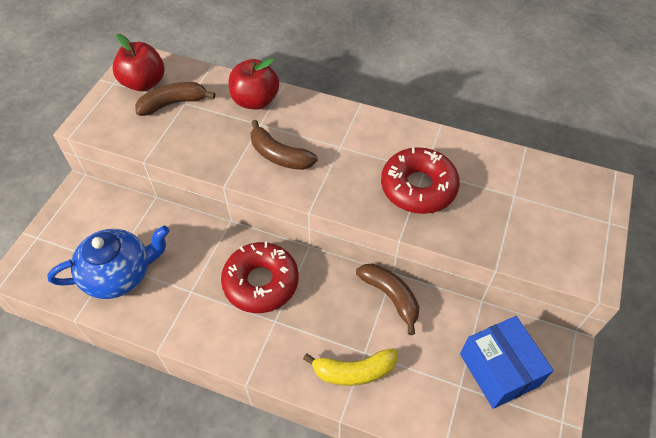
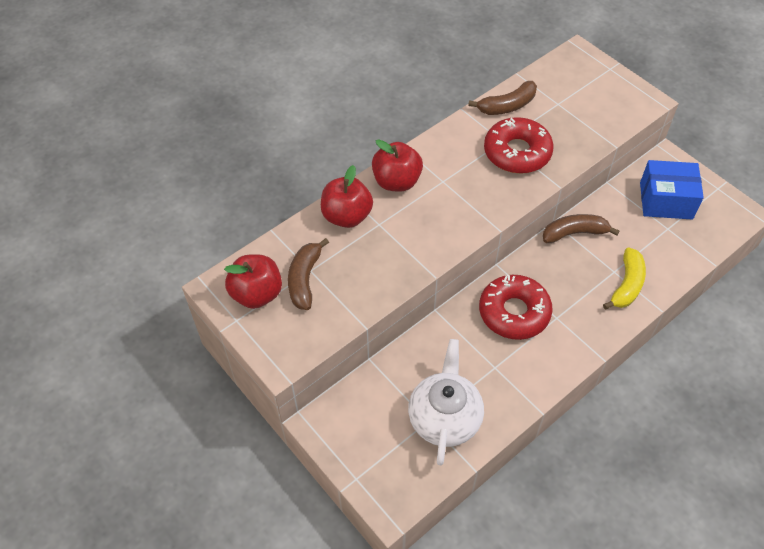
camera: 60 degrees left, 0 degrees up
(119, 274) = (444, 417): blue teapot -> white teapot
(279, 155) = (426, 225): brown banana -> brown banana (507, 106)
(316, 116) = (396, 181): none -> red apple

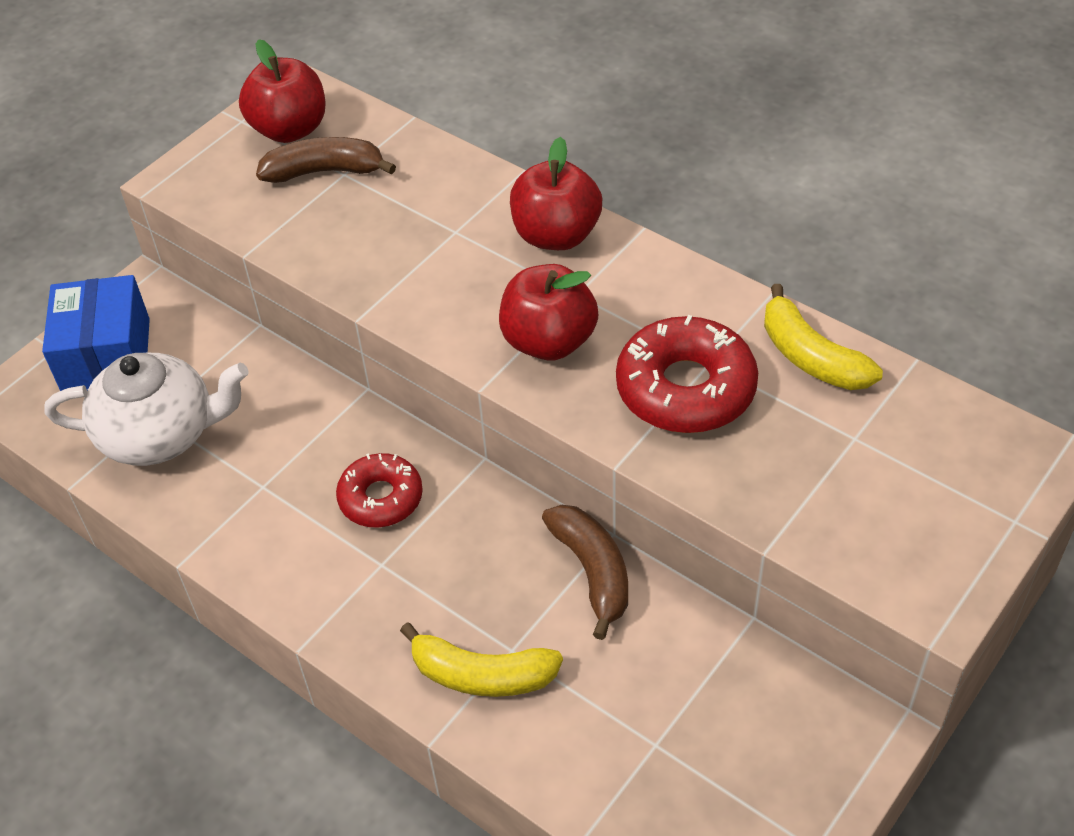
camera: 80 degrees right, 5 degrees down
(347, 216) = (462, 191): red apple -> red apple (549, 341)
(507, 106) = (811, 357): brown banana -> yellow banana
(514, 312) = (381, 498): red donut -> red donut, size x0.64
(666, 200) = (736, 736): blue box -> blue box (106, 356)

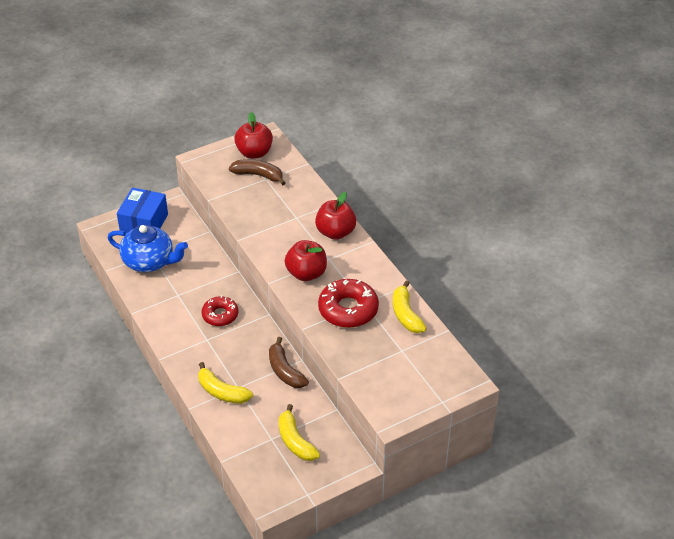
camera: 20 degrees right, 5 degrees down
(160, 434) = (149, 261): white teapot -> blue teapot
(592, 572) = (285, 371): brown banana -> brown banana turned 150 degrees clockwise
(711, 728) = (295, 441): none -> yellow banana

